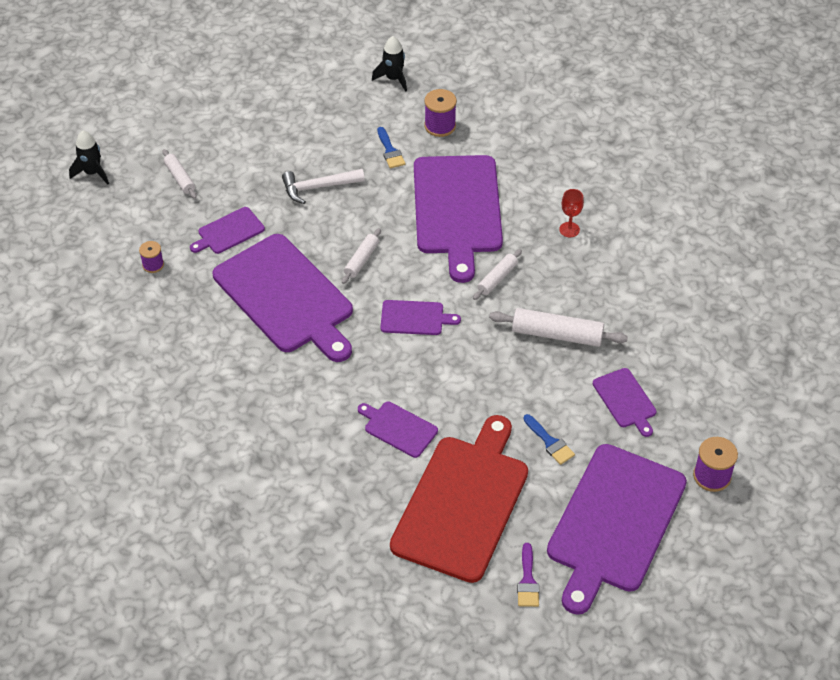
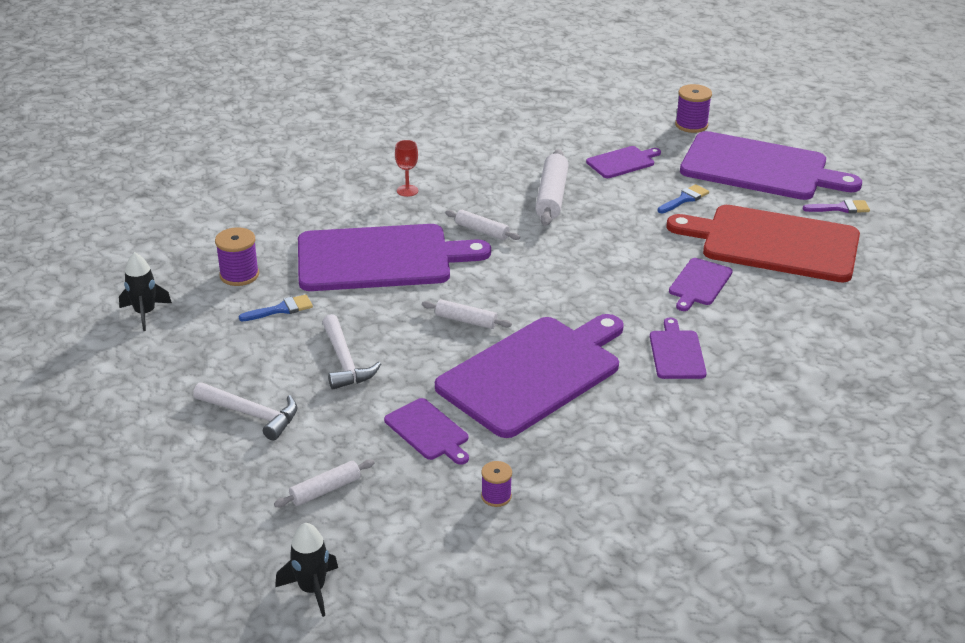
camera: 95 degrees left, 15 degrees down
(265, 140) = (252, 414): none -> white hammer
(415, 318) = (547, 280): purple cutting board -> purple cutting board (676, 353)

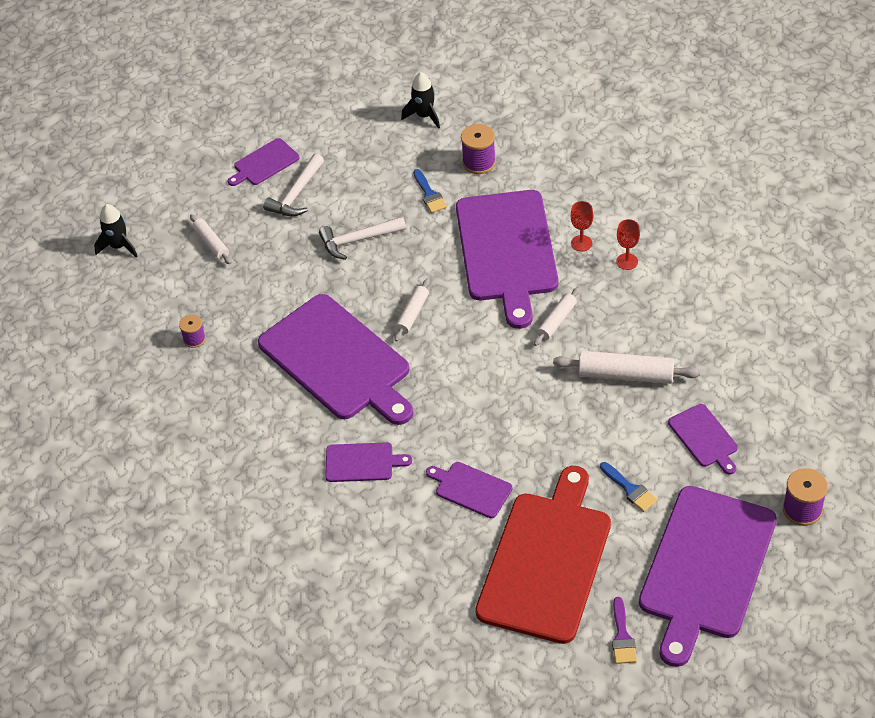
camera: 95 degrees right, 15 degrees up
(378, 214) = (581, 243): none -> red goblet
(428, 431) = (270, 296): purple cutting board -> purple cutting board (264, 163)

